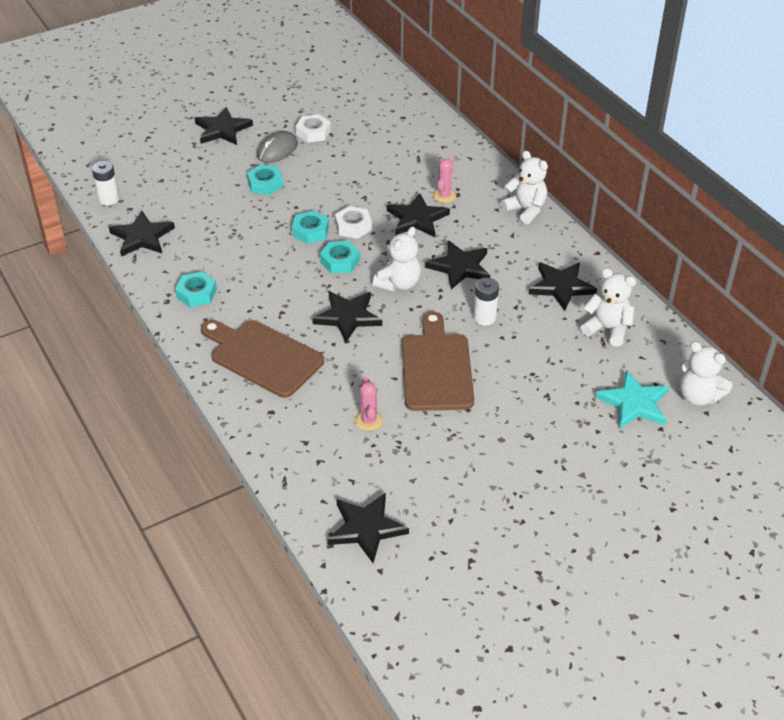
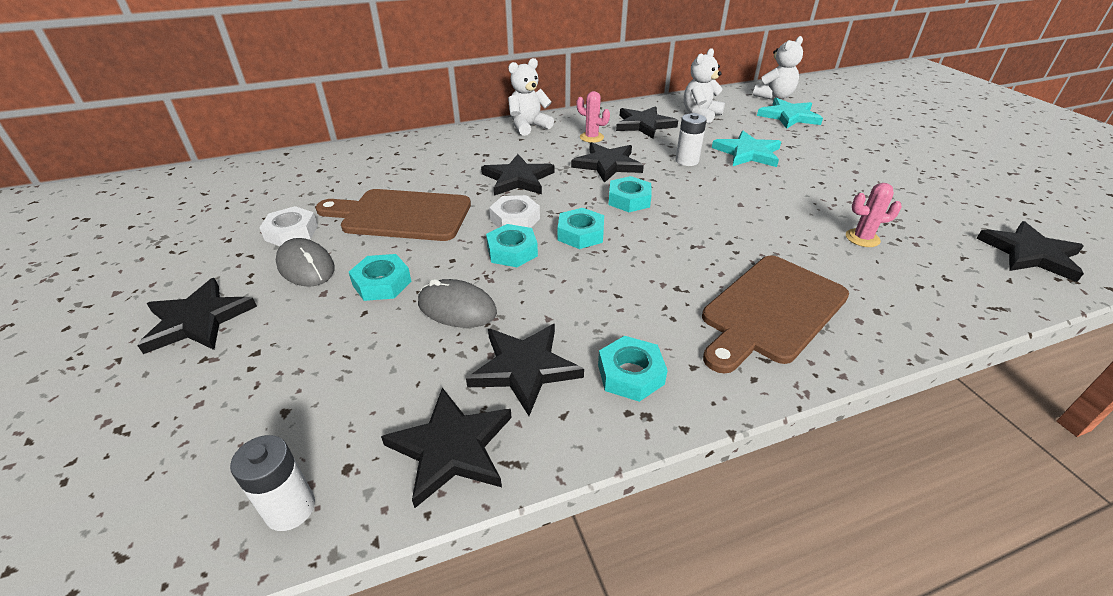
camera: 80 degrees left, 5 degrees down
(246, 218) = (457, 308): none -> grey mouse
(348, 317) = (687, 237): black star -> black star (524, 368)
(398, 283) = (629, 200): white teddy bear -> turquoise nut
(436, 368) = (766, 191): brown cutting board -> brown cutting board (401, 215)
(444, 195) = (484, 161): pink cactus -> pink cactus (591, 137)
(517, 361) = (747, 153): none -> turquoise star

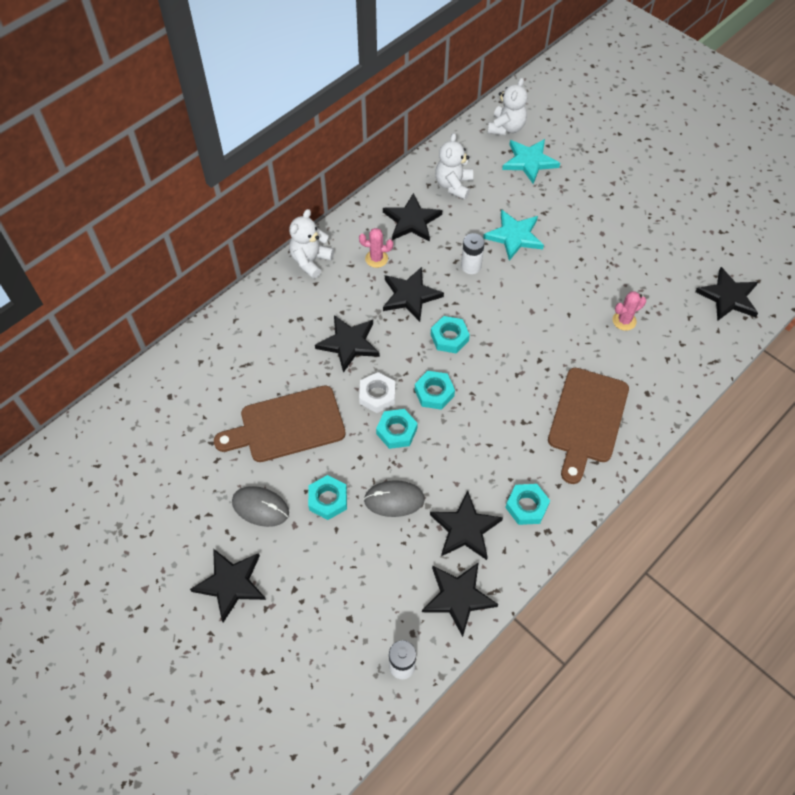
camera: 25 degrees left, 20 degrees up
(291, 232) = (217, 479): white nut -> none

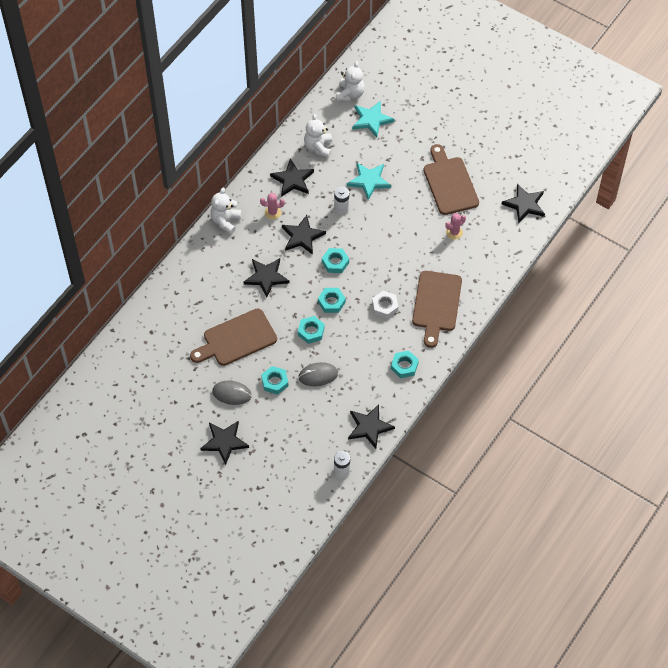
camera: 10 degrees left, 0 degrees up
(377, 395) = (293, 309): white nut -> white nut (385, 306)
(465, 528) = (367, 386): black star -> none
(625, 254) = (449, 183): none -> brown cutting board

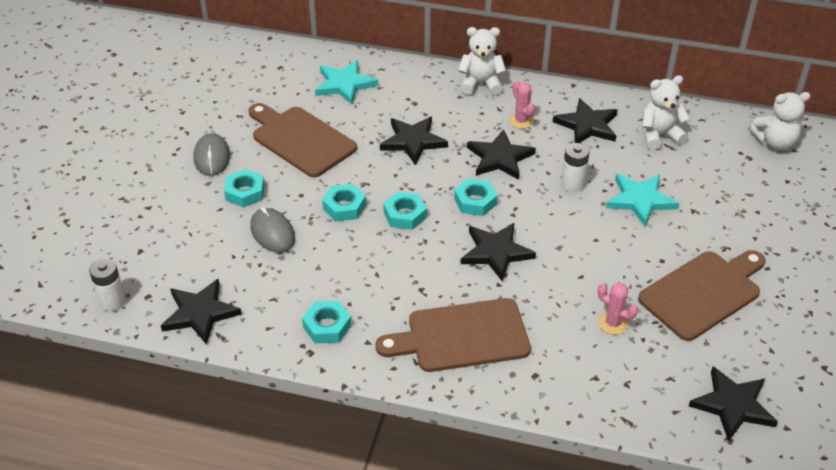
camera: 70 degrees right, 15 degrees down
(224, 442) = (132, 170): black star -> black star (496, 252)
(371, 120) = (749, 175): turquoise star -> turquoise star (344, 84)
(385, 306) = (426, 275): white nut -> none

